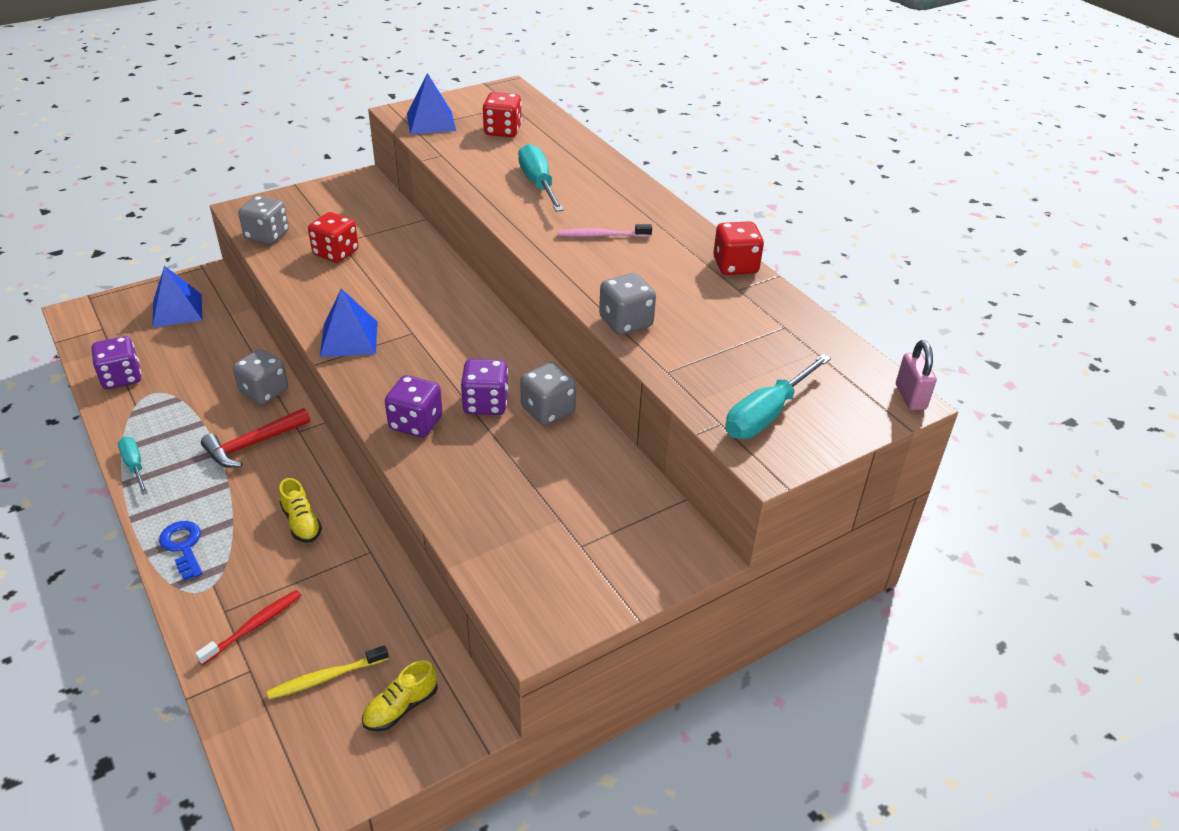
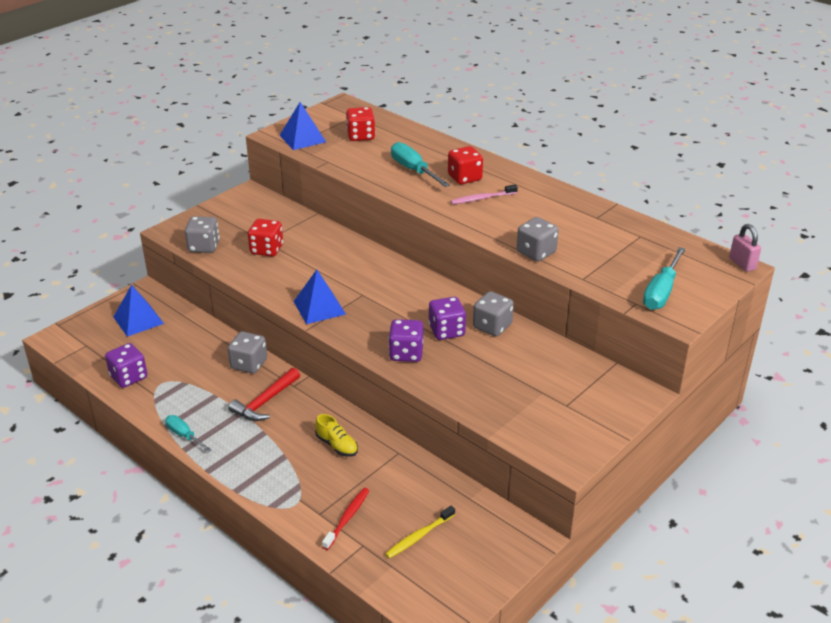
camera: 15 degrees left, 5 degrees down
(183, 546) = (260, 480): blue key -> none
(401, 707) = (481, 541): yellow shoe -> none
(735, 266) = (585, 202): red dice -> red dice (464, 178)

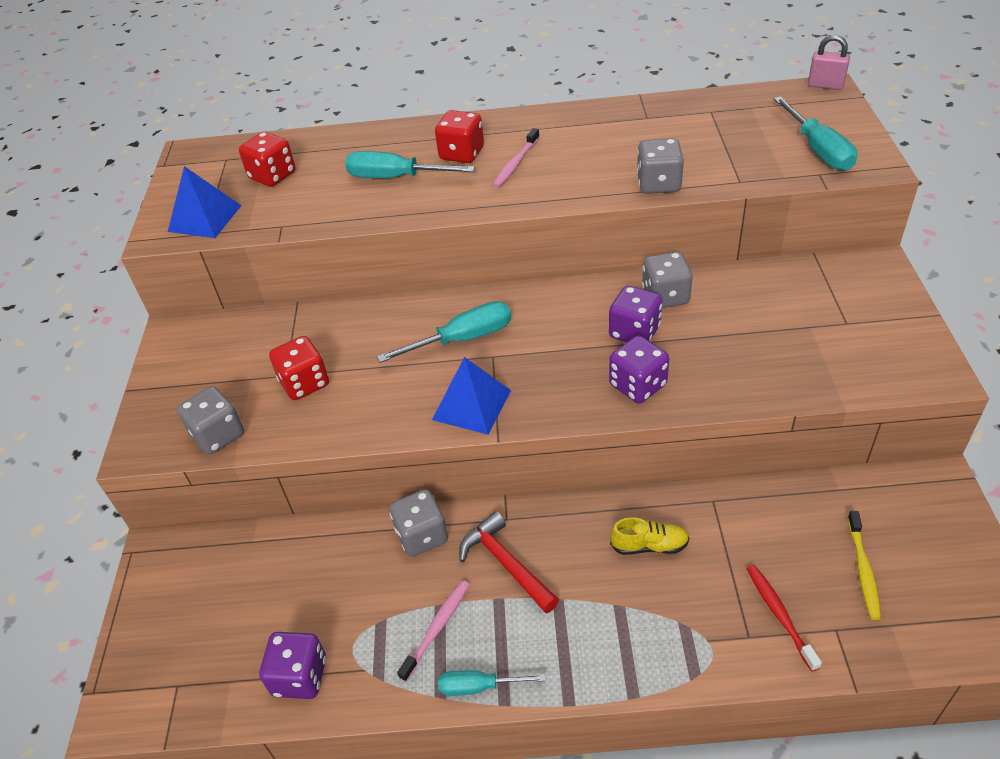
camera: 40 degrees left, 10 degrees up
(138, 320) = (203, 593): blue pyramid -> none
(201, 402) = (437, 628): none -> pink toothbrush
(265, 402) = (506, 563): red hammer -> red hammer turned 150 degrees clockwise
(361, 278) = (462, 339): none -> turquoise screwdriver

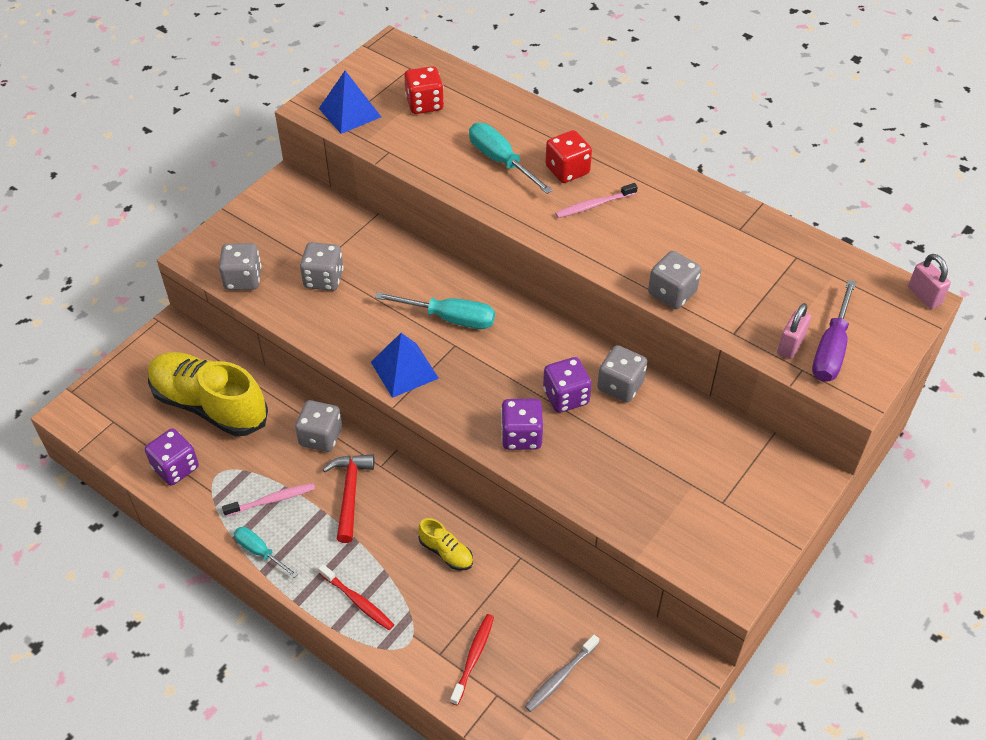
camera: 35 degrees right, 5 degrees up
(274, 590) = (209, 405): none -> yellow shoe
(304, 383) = (324, 279): red dice -> grey dice
(624, 653) = (358, 601): none -> red toothbrush
(789, 164) = (790, 345): none -> pink padlock
(818, 150) = (831, 349): turquoise screwdriver -> purple screwdriver
(863, 570) = (560, 677): yellow toothbrush -> grey toothbrush

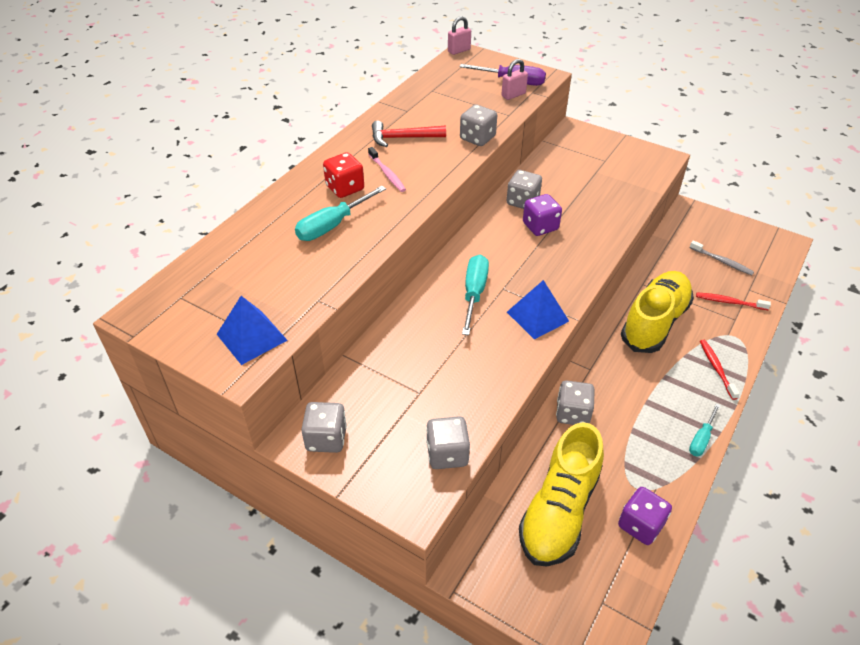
camera: 95 degrees left, 5 degrees down
(272, 500) = (648, 439): pink toothbrush -> none
(324, 279) = (438, 385): grey dice -> grey dice (326, 438)
(350, 493) = (623, 385): red hammer -> red hammer (403, 138)
(358, 601) = (716, 368): red toothbrush -> red toothbrush turned 45 degrees counterclockwise
(424, 104) = (244, 281): red dice -> none
(446, 552) = (654, 322): yellow shoe -> yellow shoe, size x2.33
(521, 436) = (583, 247): purple dice -> none
(790, 345) = (513, 95): pink padlock -> pink padlock turned 60 degrees counterclockwise

